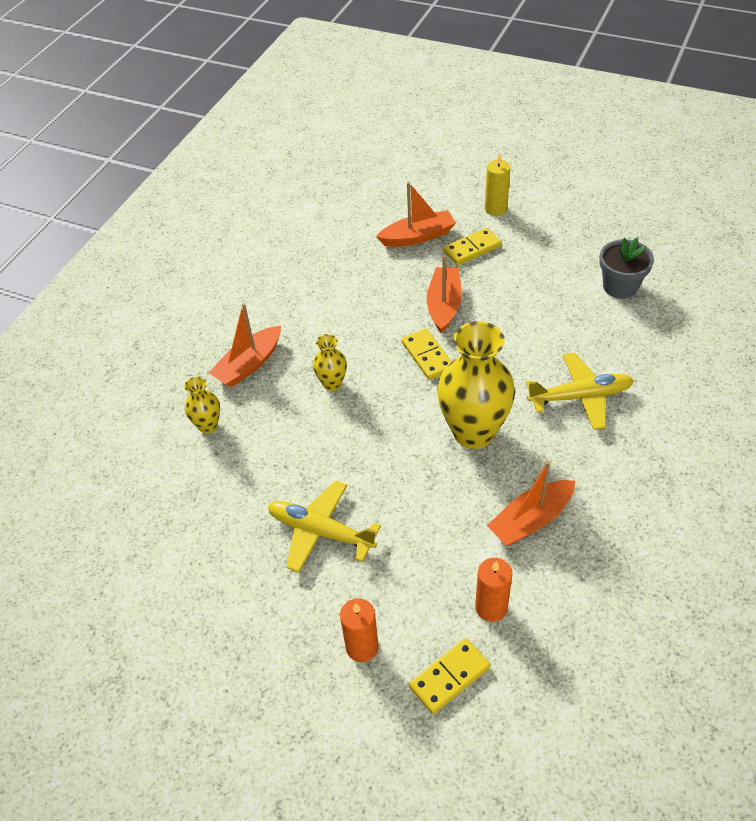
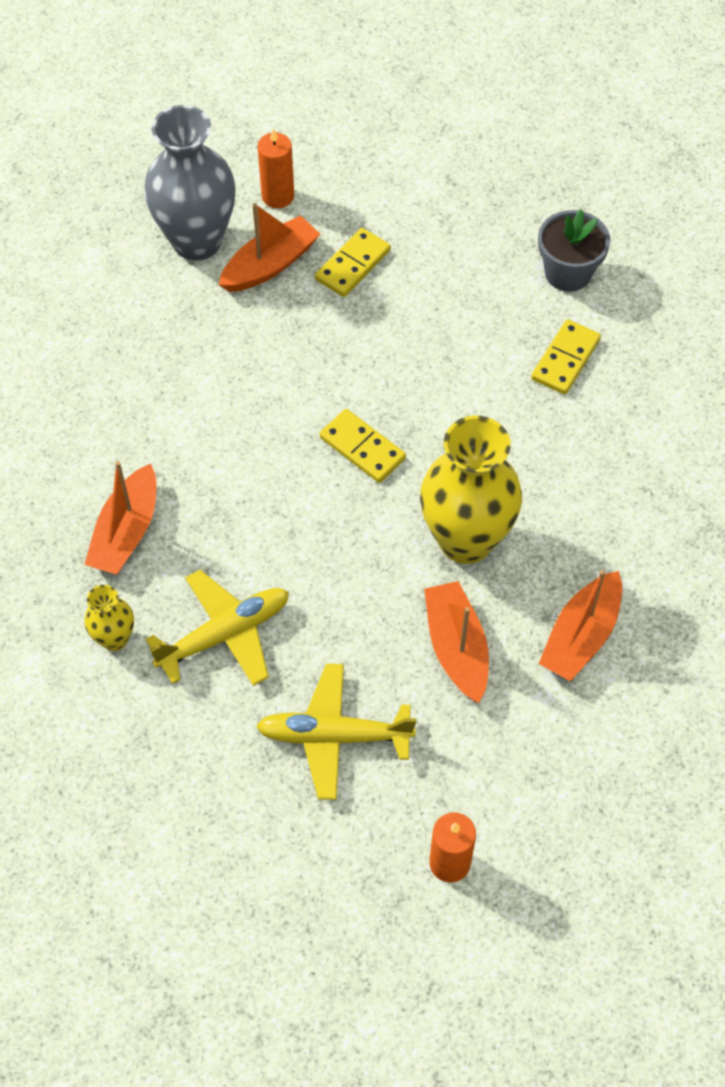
camera: 25 degrees left, 10 degrees up
(332, 384) = (254, 526): yellow vase -> none
(378, 214) = (197, 241): none -> grey vase
(444, 305) = (352, 365): orange boat -> orange boat (456, 647)
(449, 677) = (564, 861): yellow domino -> yellow domino (565, 359)
(491, 607) = (578, 761): orange candle -> orange candle (278, 196)
(495, 209) = (359, 191): yellow candle -> none
(580, 397) = (577, 450): yellow plane -> yellow plane (225, 634)

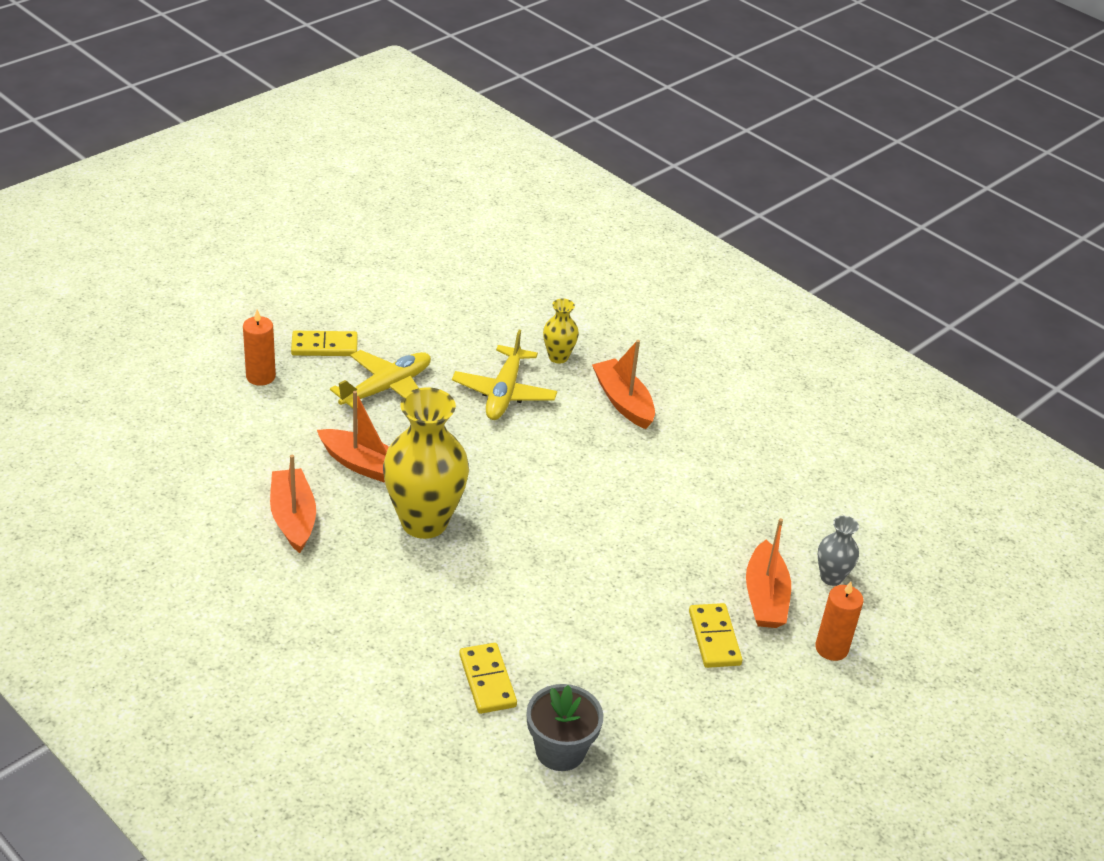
camera: 130 degrees right, 20 degrees down
(197, 241) = (831, 577): grey vase -> grey vase, size x0.48
(362, 448) = (552, 529): yellow domino -> yellow domino (324, 346)

